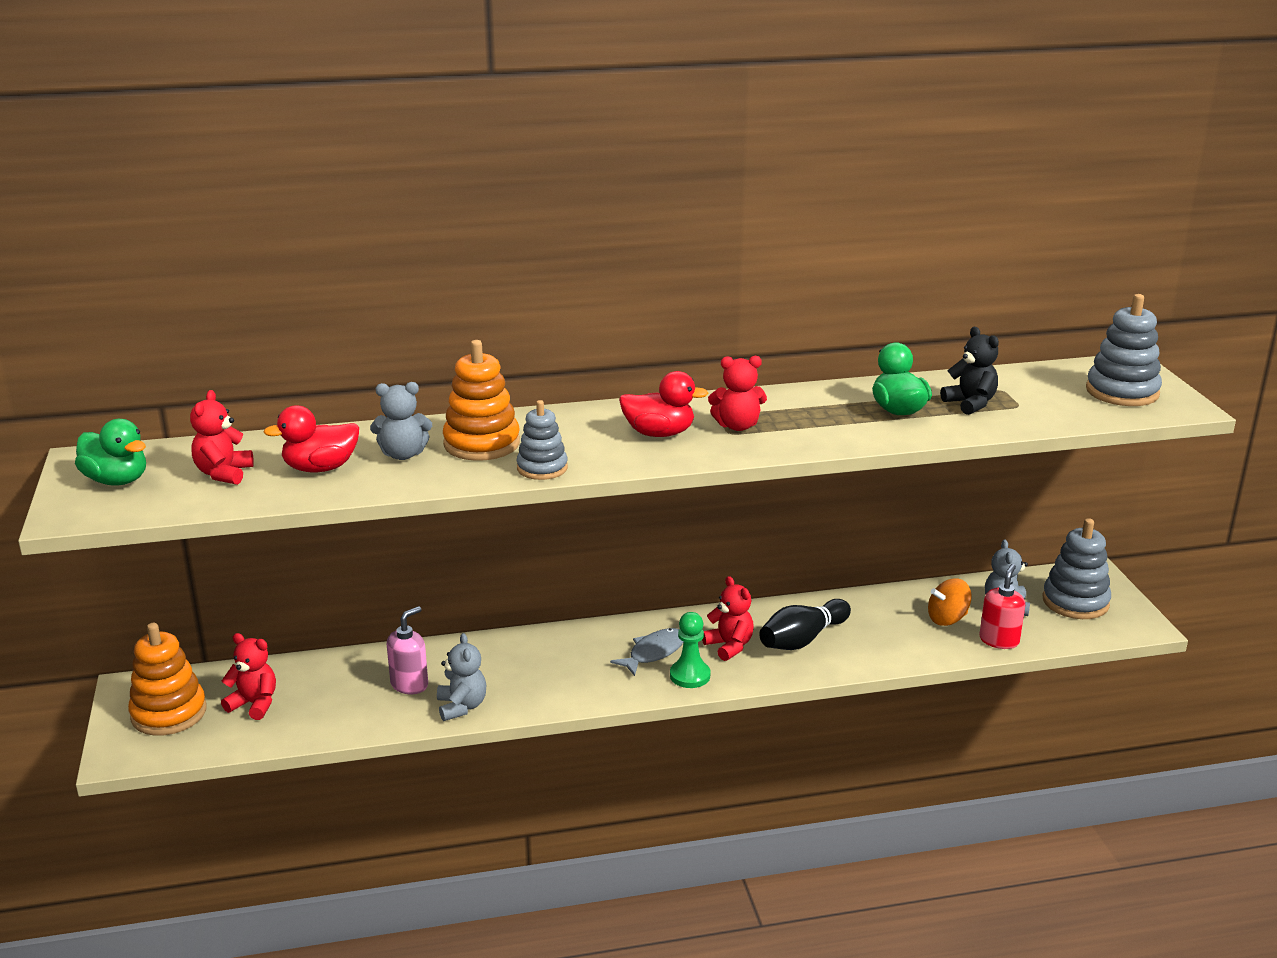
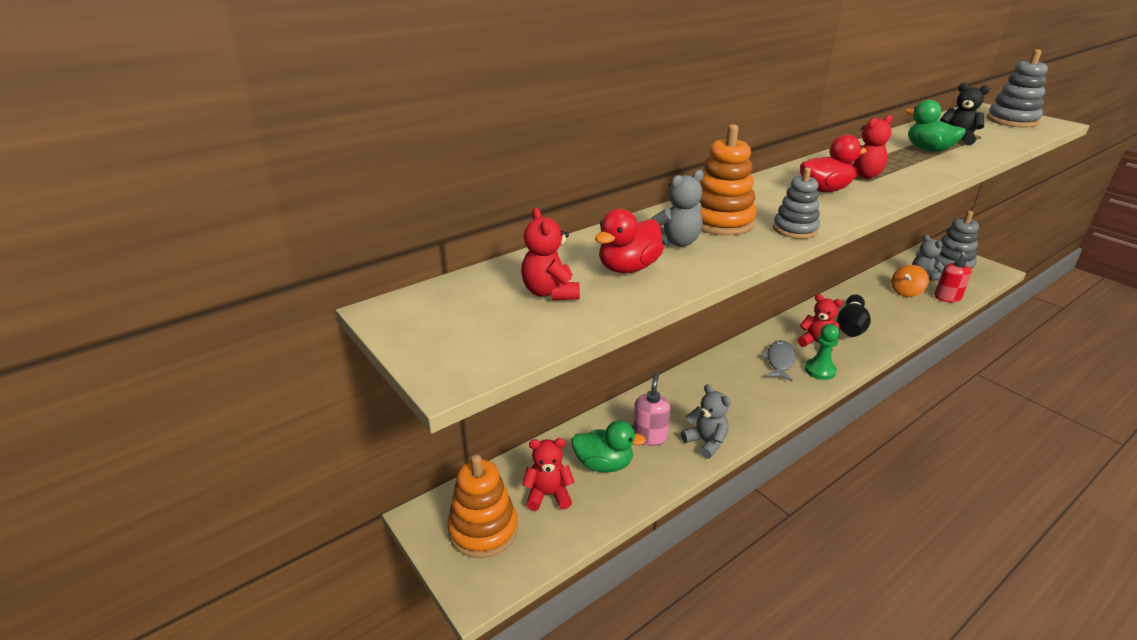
camera: 25 degrees left, 5 degrees up
(117, 480) = (454, 324): green duck -> green duck (604, 464)

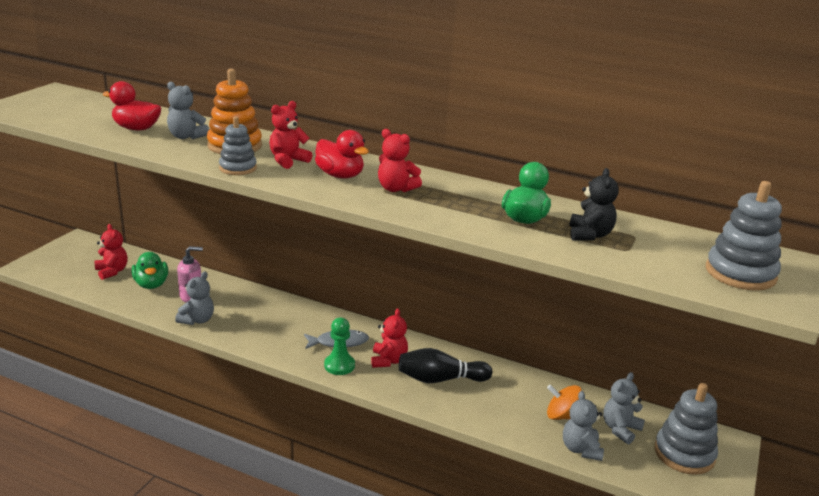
camera: 60 degrees right, 5 degrees down
(483, 530) = (73, 258): orange stacking toy -> none
(550, 292) = (92, 116): red teddy bear -> red teddy bear (288, 161)
(947, 297) = (581, 449): red soap dispenser -> grey teddy bear

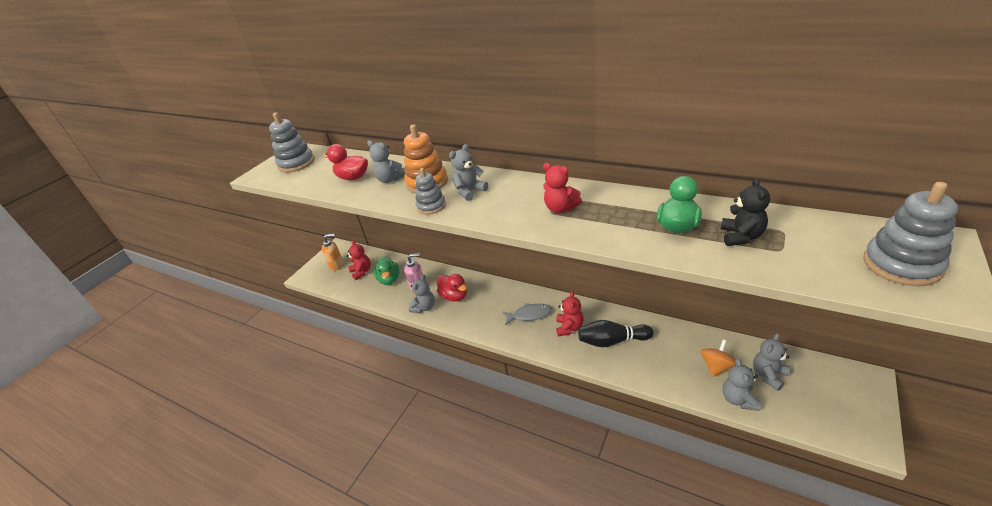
camera: 10 degrees right, 10 degrees up
(76, 260) = (337, 265): none -> orange soap dispenser
(288, 161) = (469, 192): red teddy bear -> grey teddy bear
(339, 365) = (532, 337): green pawn -> none
(340, 175) = (513, 201): red duck -> red duck (454, 296)
(562, 416) = (716, 366): orange spinning top -> orange spinning top turned 105 degrees clockwise
(684, 454) = (829, 395): grey stacking toy -> grey stacking toy (296, 163)

